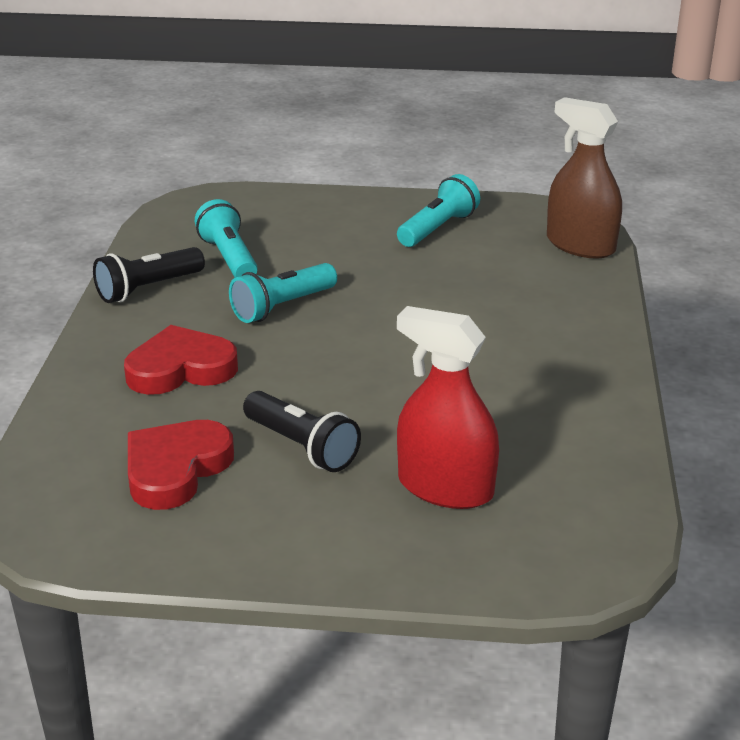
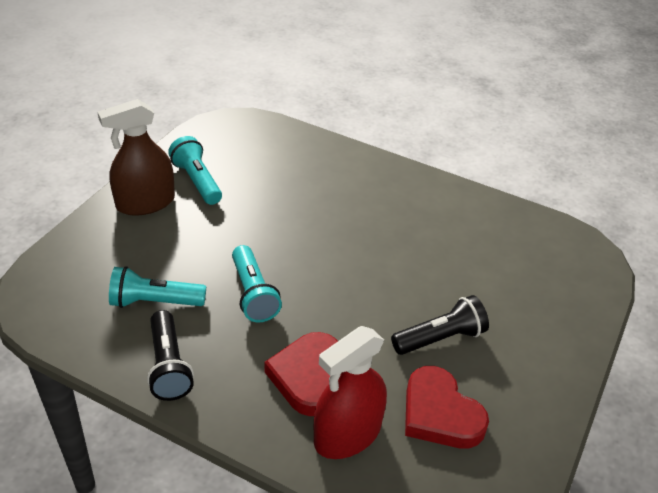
camera: 70 degrees left, 10 degrees up
(445, 487) = (508, 287): red spray bottle -> red spray bottle (347, 434)
(580, 245) = (268, 132): brown spray bottle -> brown spray bottle (145, 203)

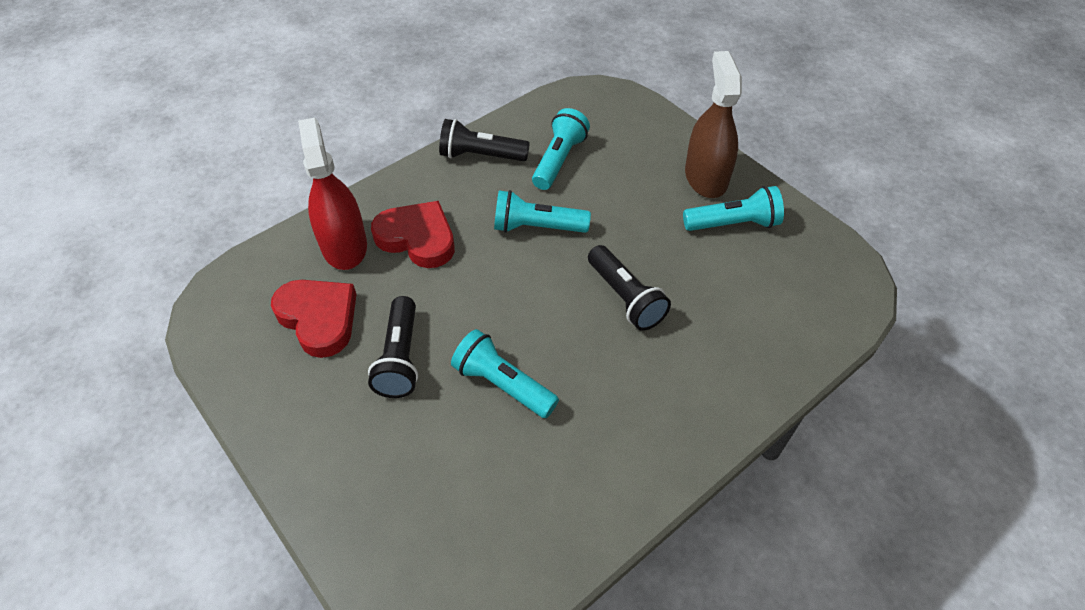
camera: 115 degrees right, 10 degrees up
(304, 224) = (625, 298): none -> black flashlight
(422, 270) = (503, 384): none -> turquoise flashlight
(440, 414) = (319, 318): red heart -> red heart turned 60 degrees clockwise

